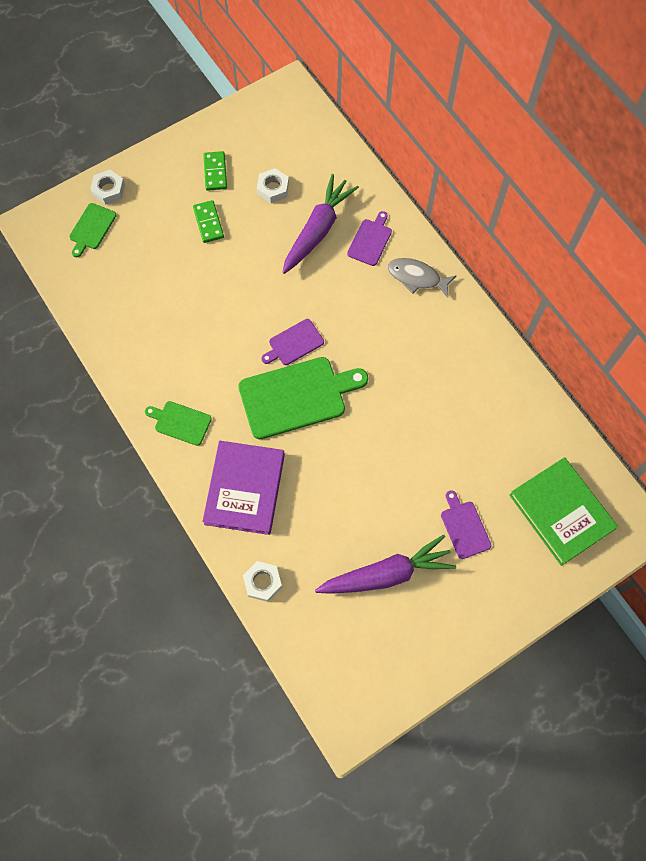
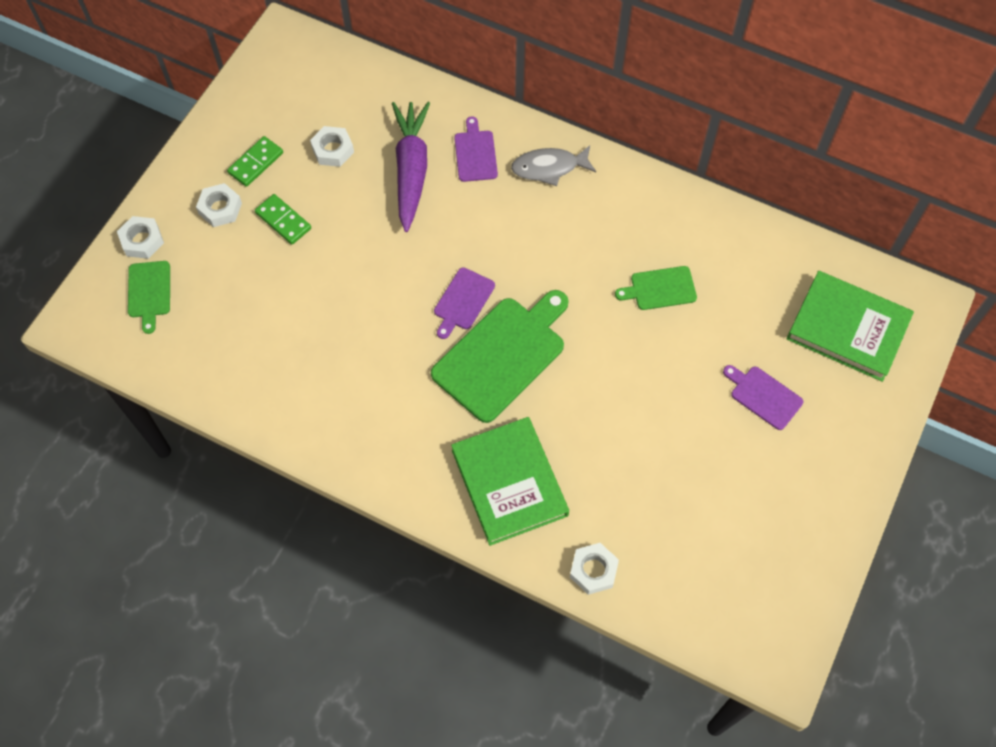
camera: 30 degrees left, 5 degrees down
(172, 193) = (220, 208): none -> white nut
(180, 422) = (391, 450): green cutting board -> green cutting board (660, 289)
(215, 172) = (256, 163): green domino -> green domino turned 75 degrees clockwise
(244, 489) = (509, 483): purple book -> green book
(387, 573) = (716, 487): purple carrot -> none

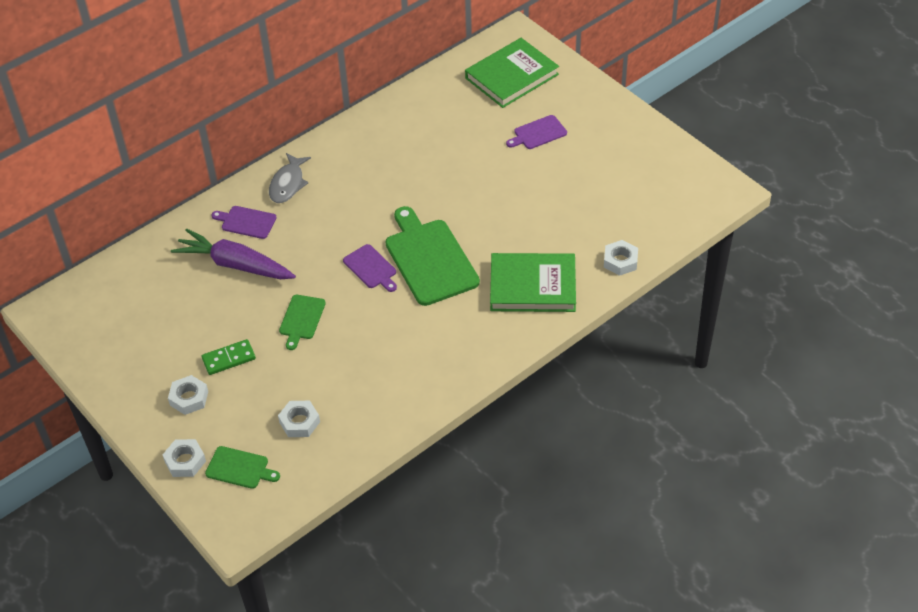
camera: 65 degrees left, 15 degrees down
(256, 163) = (160, 362): green domino -> none
(333, 150) = (182, 308): white nut -> white nut (299, 422)
(660, 289) = (426, 157): green cutting board -> green cutting board (301, 319)

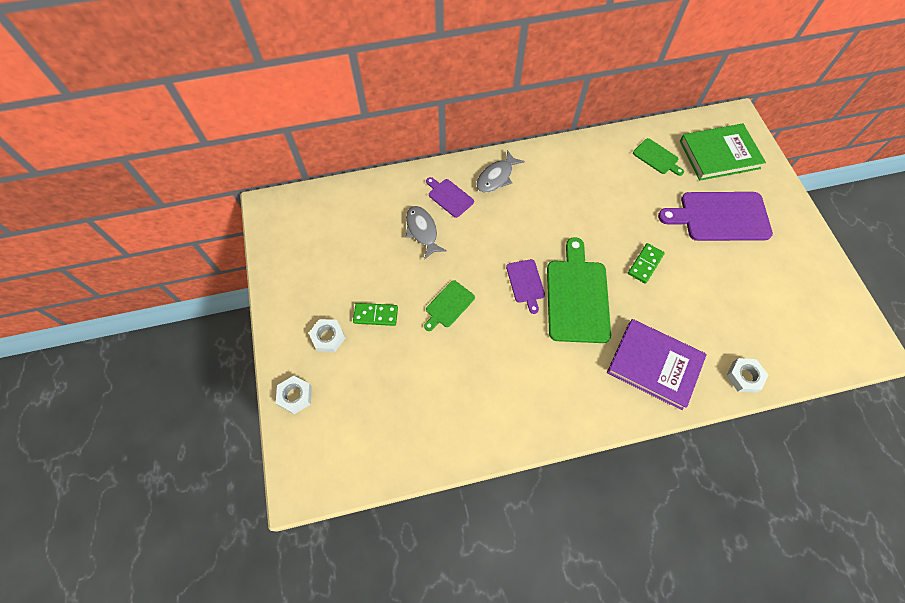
camera: 25 degrees right, 15 degrees up
(235, 264) = (422, 231): purple carrot -> grey fish
(240, 468) = (332, 425): green cutting board -> green cutting board (657, 157)
(299, 422) = (400, 404): white nut -> none
(483, 204) = (645, 264): none -> green domino
(532, 286) = (654, 365): green book -> purple book
(538, 133) = (720, 217): purple cutting board -> purple cutting board, size x1.95

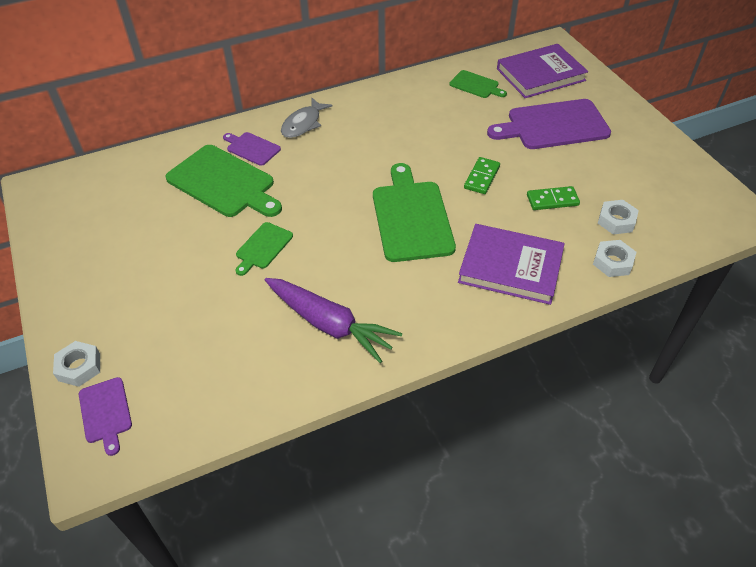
camera: 10 degrees left, 15 degrees down
(328, 337) = (118, 300): white nut -> white nut (616, 221)
(376, 315) = (175, 269): green domino -> green domino (552, 200)
(422, 231) = (224, 183): grey fish -> green cutting board
(495, 394) = (330, 324): none -> purple carrot
(525, 283) = (350, 213): purple cutting board -> purple cutting board (106, 412)
(719, 155) = (540, 75): green book -> purple book

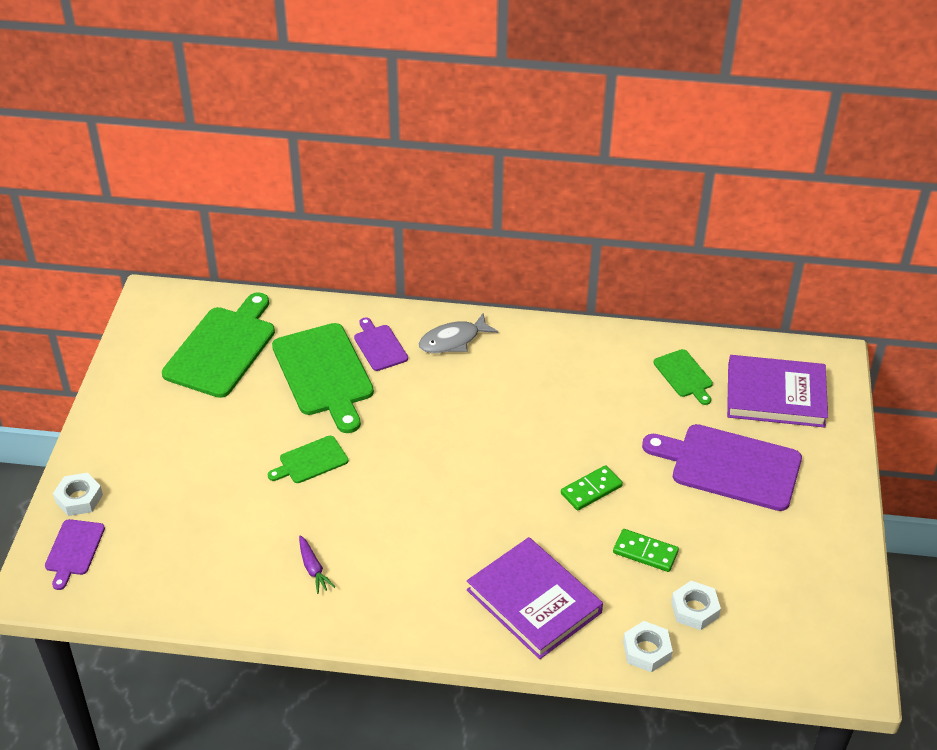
camera: 30 degrees right, 5 degrees down
(330, 324) = (313, 569): purple carrot -> purple carrot, size x0.44
(411, 217) = (478, 499): green cutting board -> green cutting board (222, 348)

